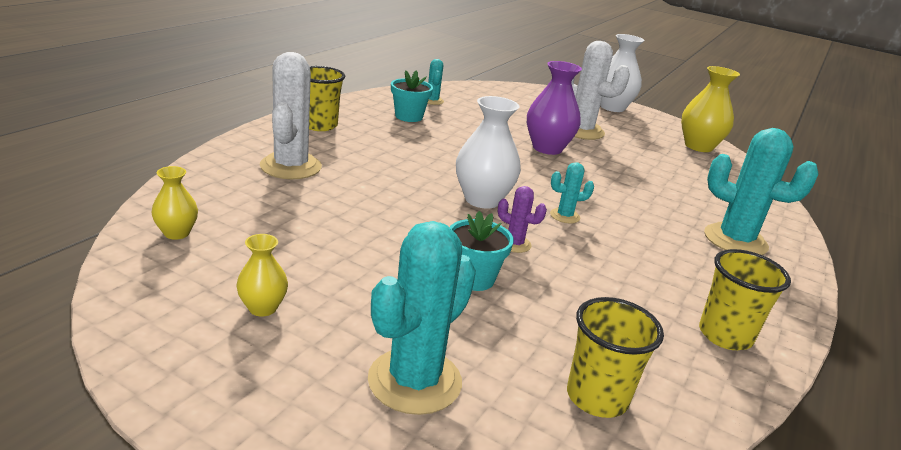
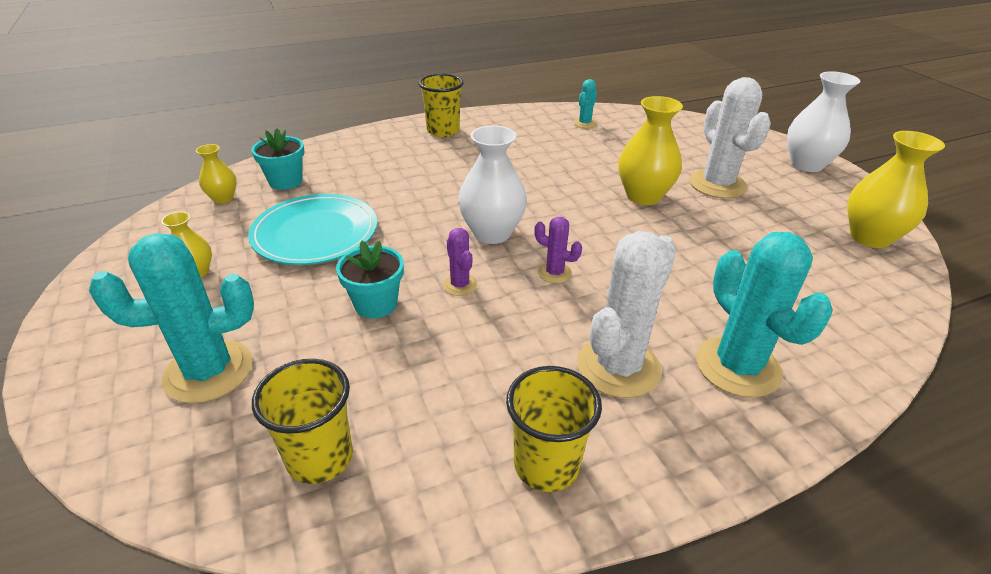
camera: 40 degrees right, 10 degrees up
(290, 166) = (369, 163): white cactus -> white cactus (618, 367)
(333, 239) = (315, 233): none -> turquoise plate
(409, 116) = (537, 136): turquoise flower pot -> turquoise flower pot (286, 181)
(547, 148) = (643, 196): purple vase -> yellow vase
(565, 216) = (554, 273): turquoise cactus -> purple cactus

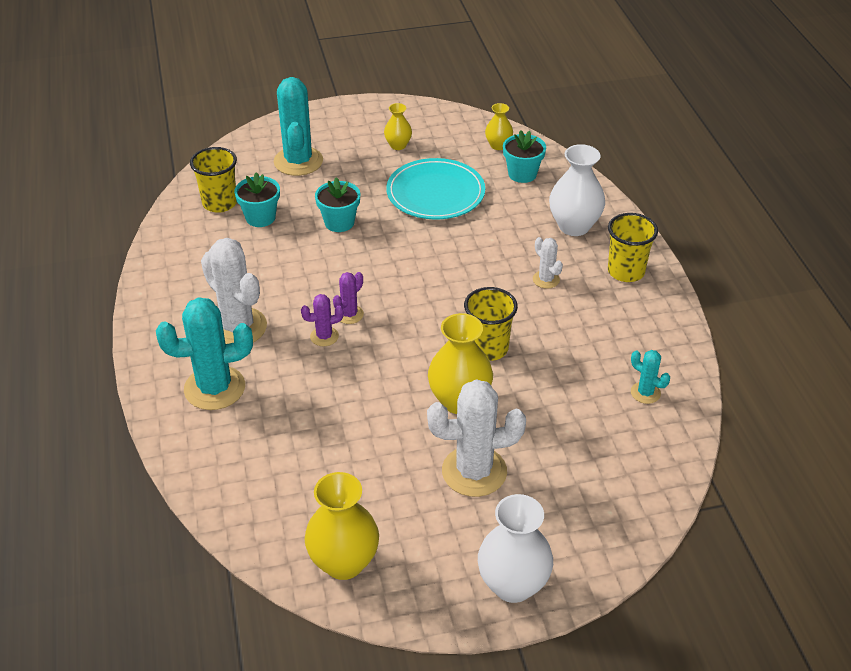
camera: 100 degrees right, 5 degrees up
(364, 391) = (260, 217): none -> turquoise flower pot
(460, 285) = (349, 263): purple cactus -> purple cactus (324, 336)
(462, 163) = (546, 279): none -> white cactus
(492, 233) = (415, 286): white vase -> white vase (574, 226)
(546, 465) = (178, 282): yellow cup -> yellow cup (488, 348)

